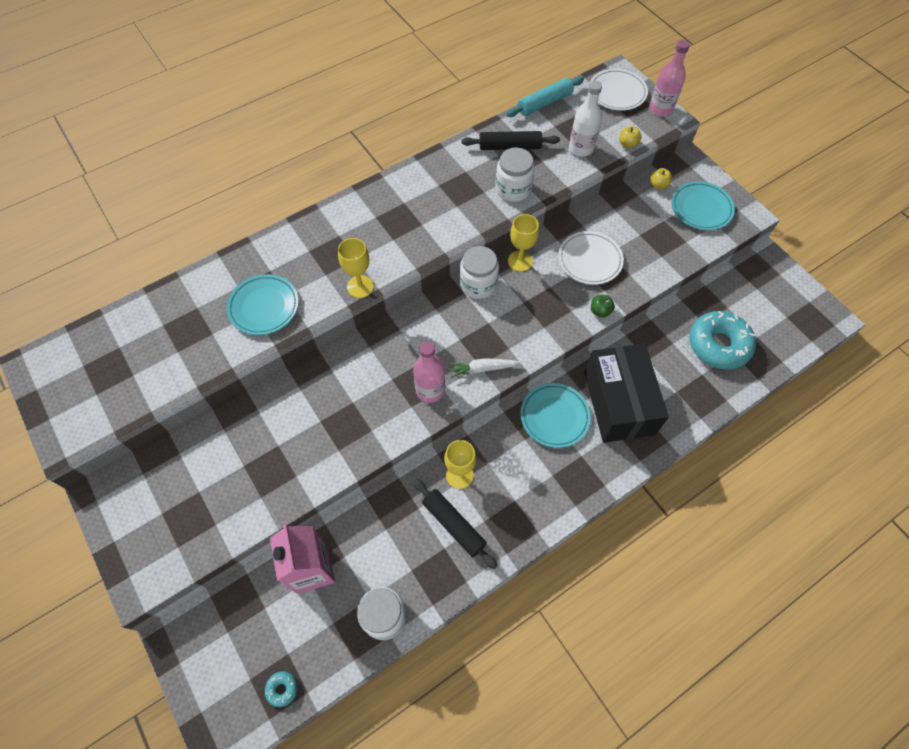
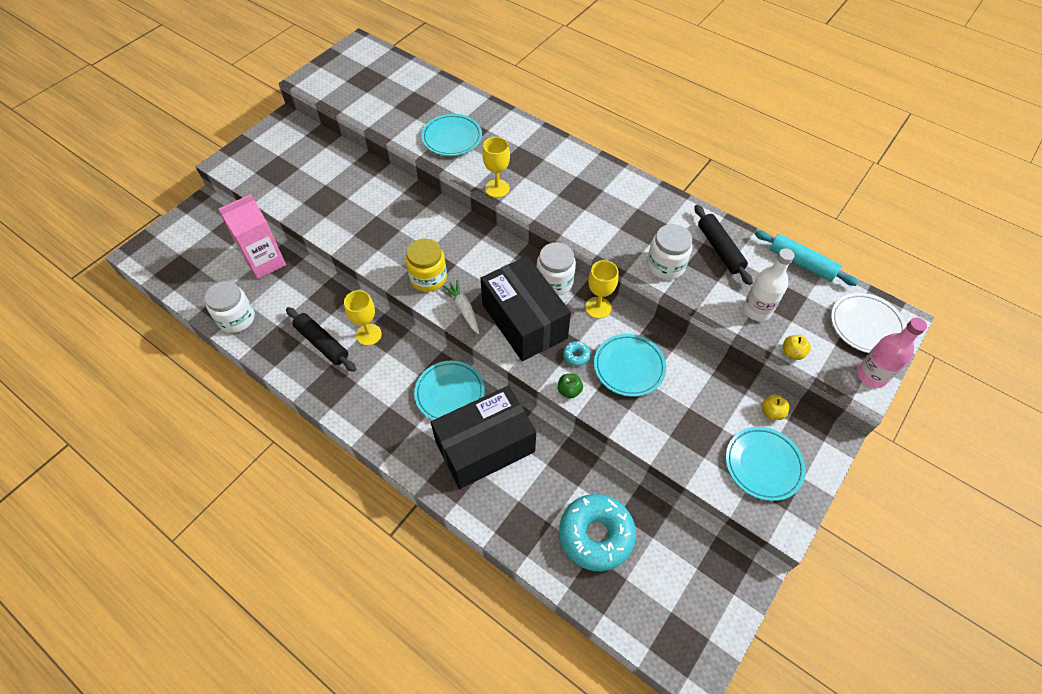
camera: 70 degrees right, 5 degrees down
(282, 689) = (175, 274): turquoise donut -> turquoise donut (576, 356)
(430, 390) = (428, 278): pink bottle -> yellow jar
(454, 525) = (322, 343): black rolling pin -> black rolling pin turned 75 degrees counterclockwise
(514, 322) = (524, 321): none -> black box
(589, 260) = (629, 367): white plate -> turquoise plate

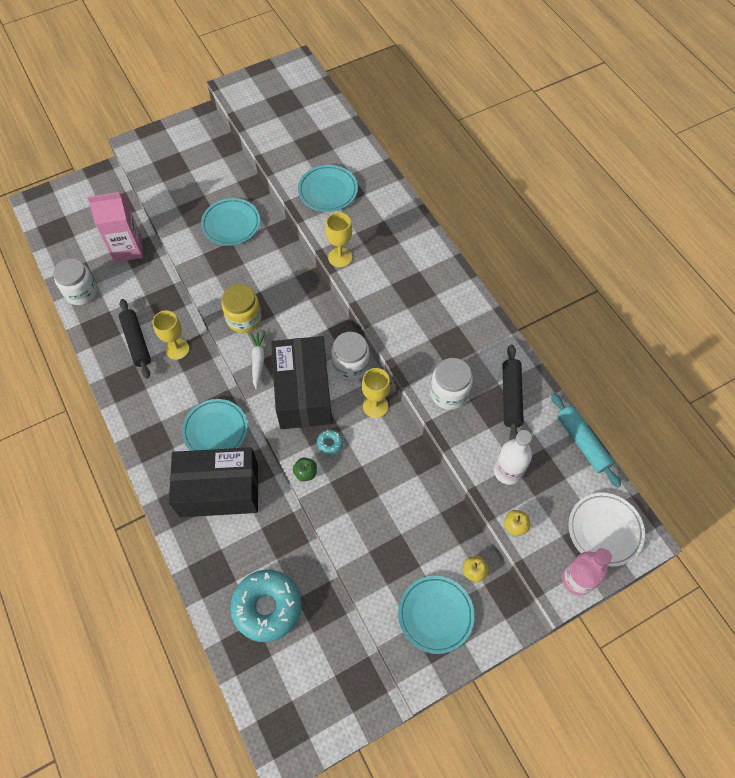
camera: 25 degrees right, 5 degrees up
(629, 367) = (370, 473): turquoise plate -> turquoise plate (231, 224)

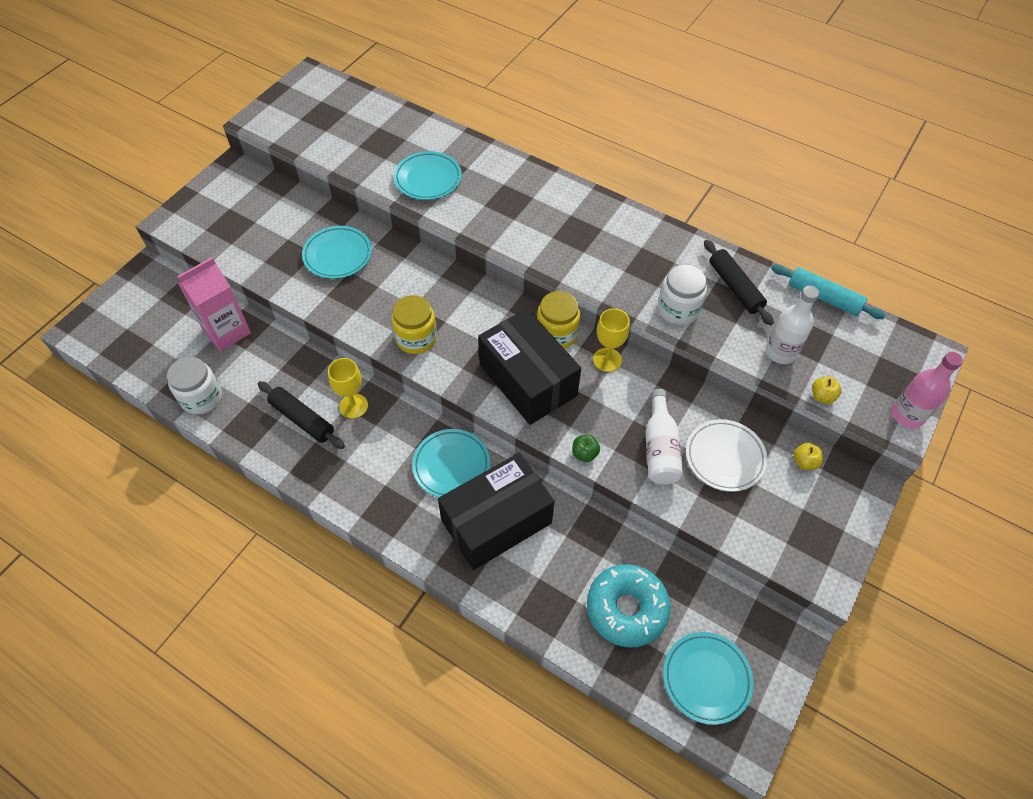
camera: 30 degrees left, 5 degrees down
(258, 360) = (459, 371): white carrot -> none
(330, 443) = (588, 414): turquoise donut -> none
(340, 257) = (484, 234): yellow goblet -> none
(351, 366) = (556, 334): white jar -> yellow jar
(366, 499) = (660, 448): none -> white bottle
(435, 615) = (800, 519): turquoise plate -> turquoise plate (706, 678)
(604, 530) = (897, 362): white plate -> white plate (724, 457)

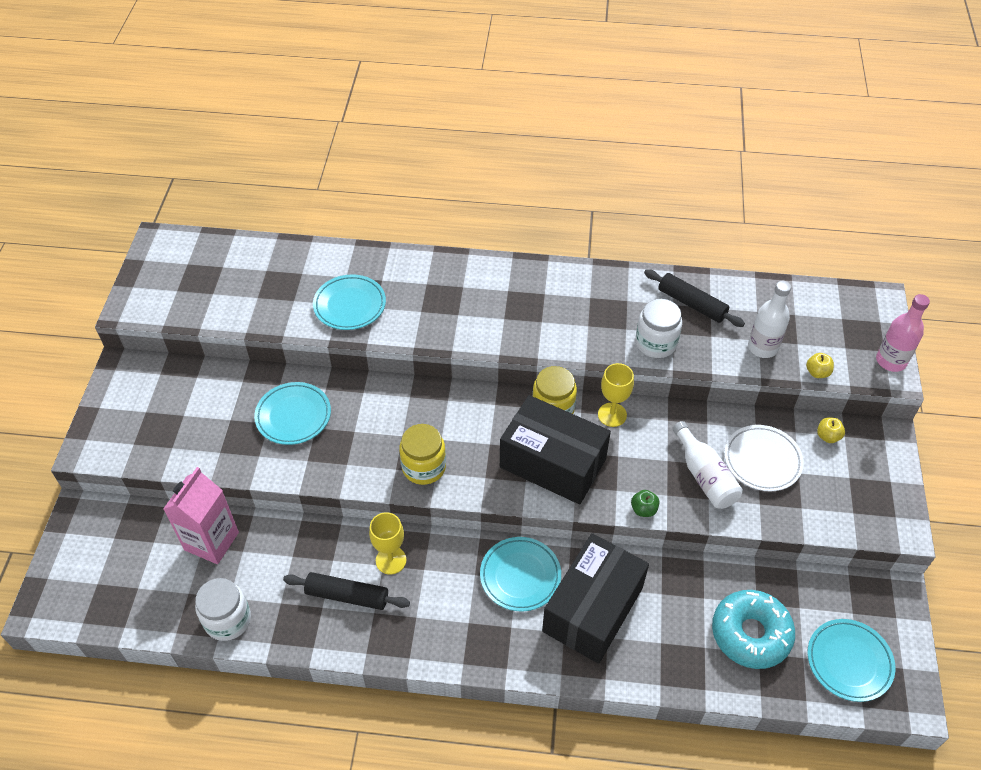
camera: 25 degrees left, 5 degrees down
(823, 298) = (769, 284): turquoise rolling pin -> none

